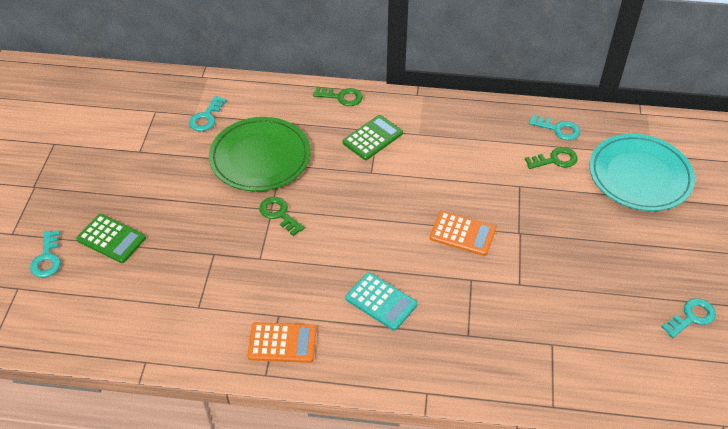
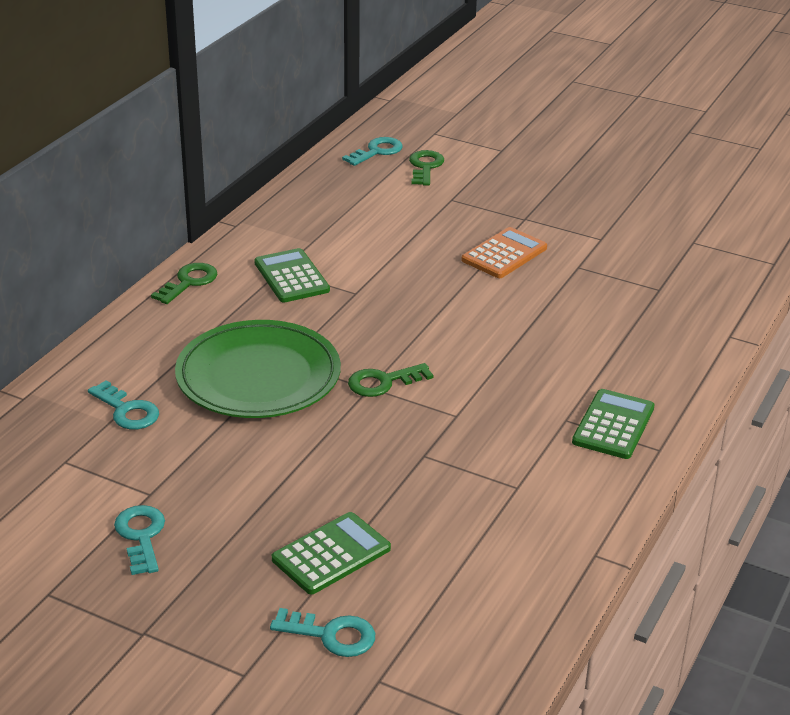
camera: 70 degrees left, 15 degrees down
(282, 343) = (613, 425): orange calculator -> green calculator
(381, 301) = (581, 335): turquoise calculator -> none
(639, 176) = (485, 128): turquoise plate -> none
(691, 317) = (691, 158): turquoise key -> turquoise key (141, 536)

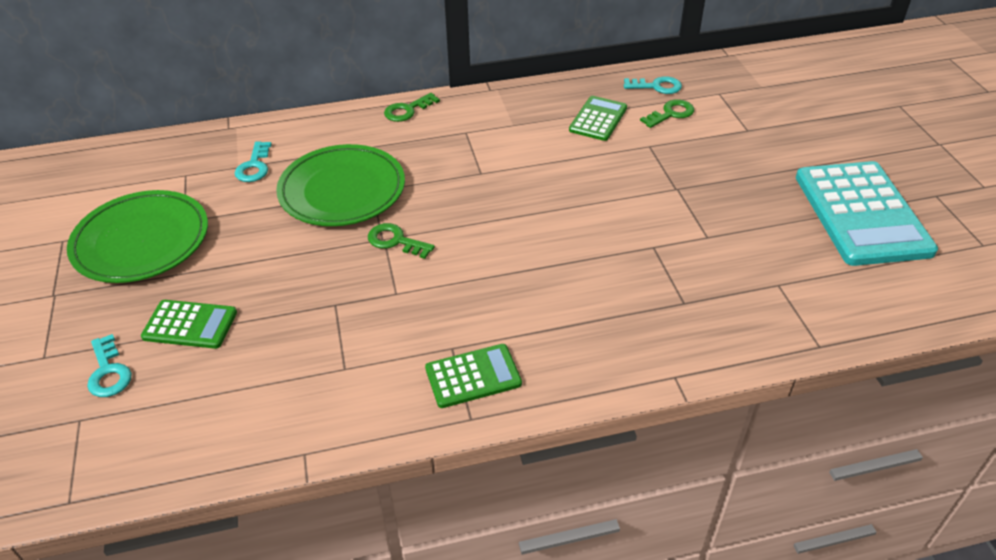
camera: 50 degrees right, 10 degrees up
(141, 536) = (141, 241): turquoise key -> green plate
(189, 282) = (407, 110): green key -> green key turned 150 degrees clockwise
(291, 277) = (464, 140): green calculator -> green calculator (598, 119)
(504, 254) = (617, 205): orange calculator -> none
(666, 168) = (861, 214): none -> turquoise calculator

